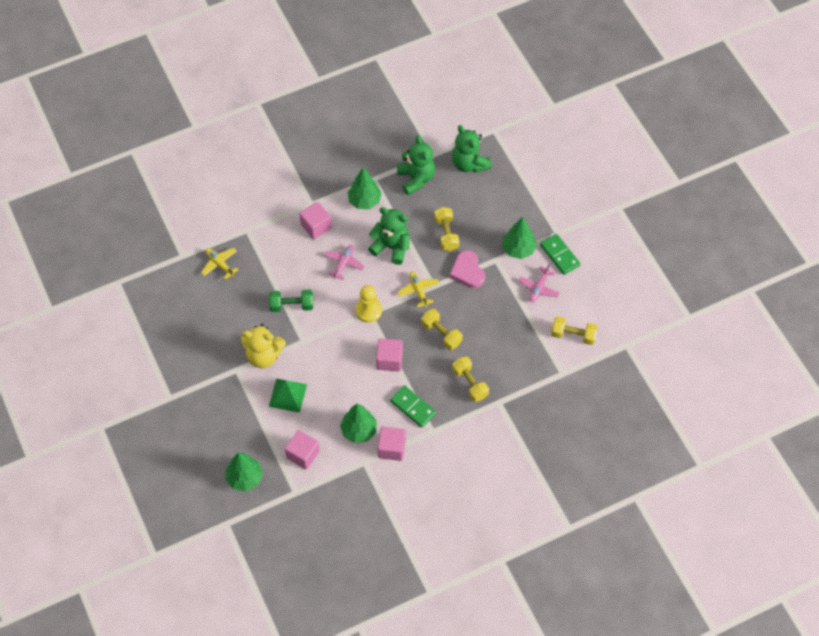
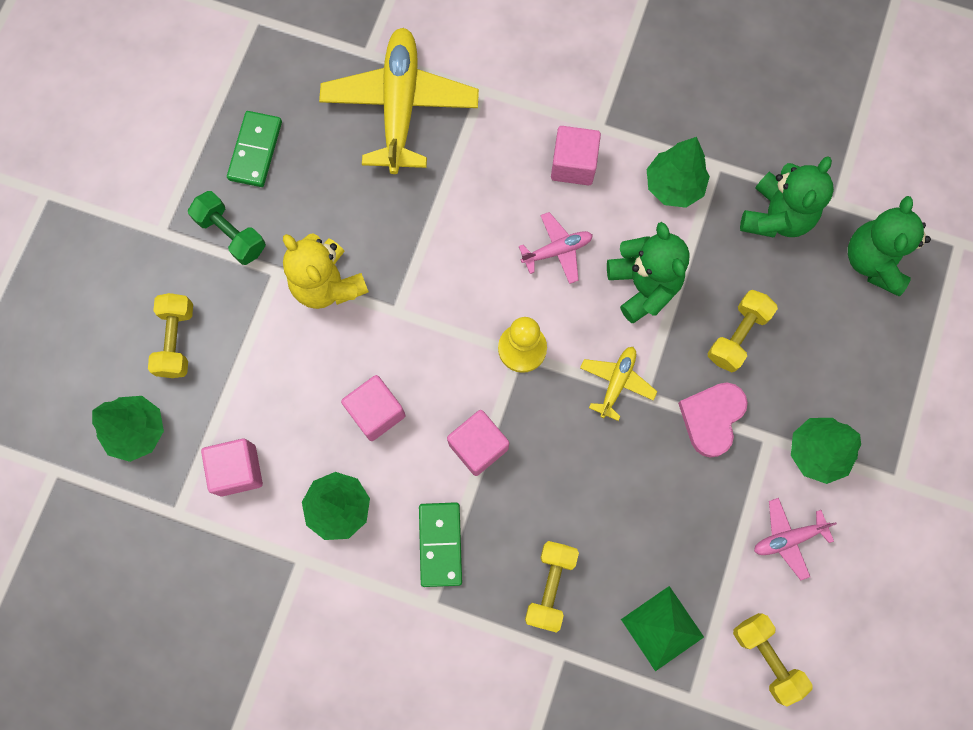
camera: 45 degrees right, 15 degrees up
(220, 264) = (400, 106): yellow plane -> yellow plane, size x2.10
(287, 395) = (302, 368): green pyramid -> green pyramid (662, 628)
(292, 305) = (432, 247): green dumbbell -> green dumbbell (231, 234)
(391, 448) = (354, 576): pink cube -> pink cube (376, 412)
(441, 334) = (584, 475): yellow dumbbell -> yellow dumbbell (176, 340)
(559, 255) = (868, 517): green domino -> green domino (255, 151)

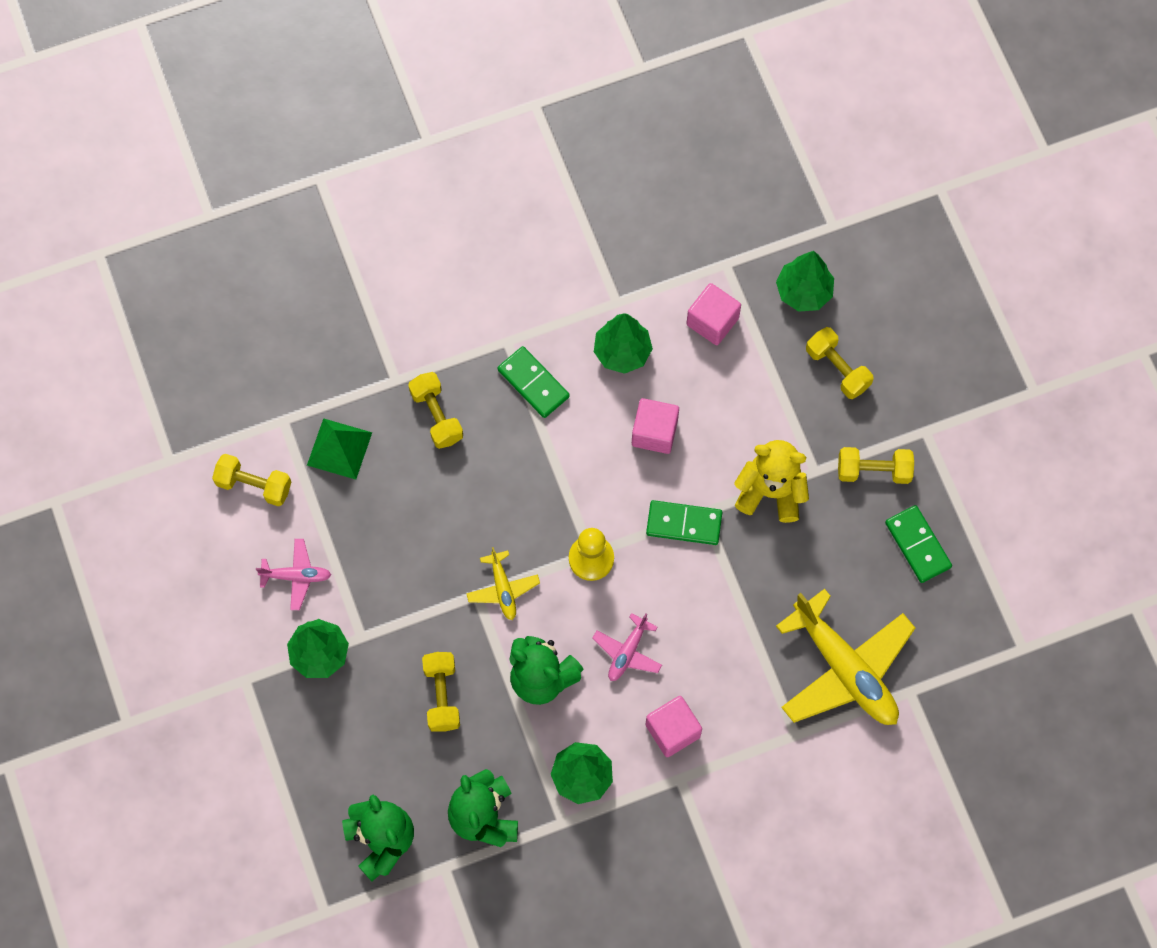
camera: 140 degrees right, 5 degrees down
(231, 234) = (873, 470): green dumbbell -> yellow dumbbell
(421, 315) = (684, 523): none -> green domino
(478, 446) = (563, 466): pink cube -> none
(712, 418) = (414, 618): pink heart -> none
(788, 538) = (296, 576): pink plane -> pink plane turned 60 degrees clockwise

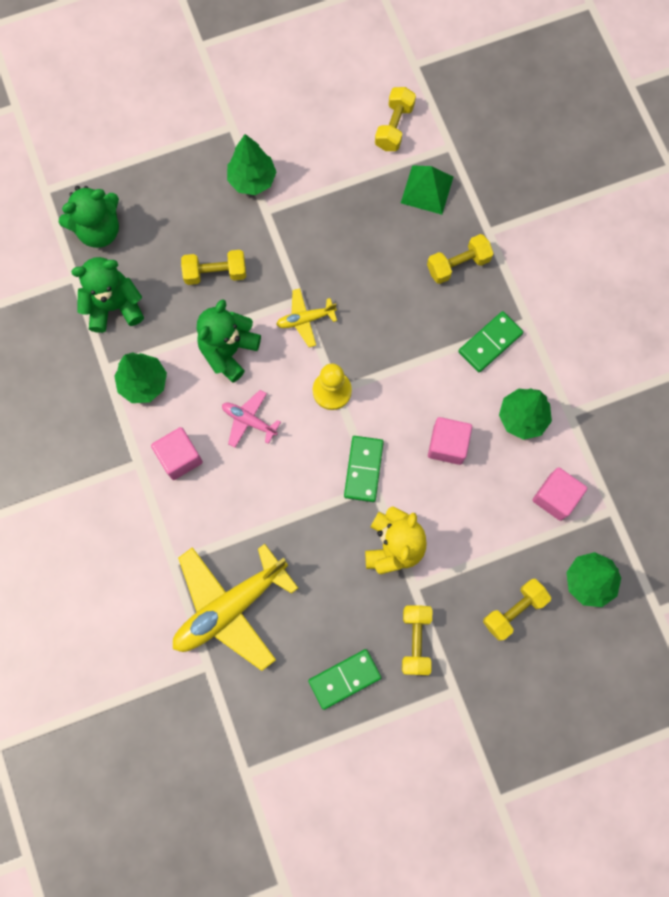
camera: 90 degrees right, 5 degrees up
(296, 576) = (317, 160): pink plane -> none

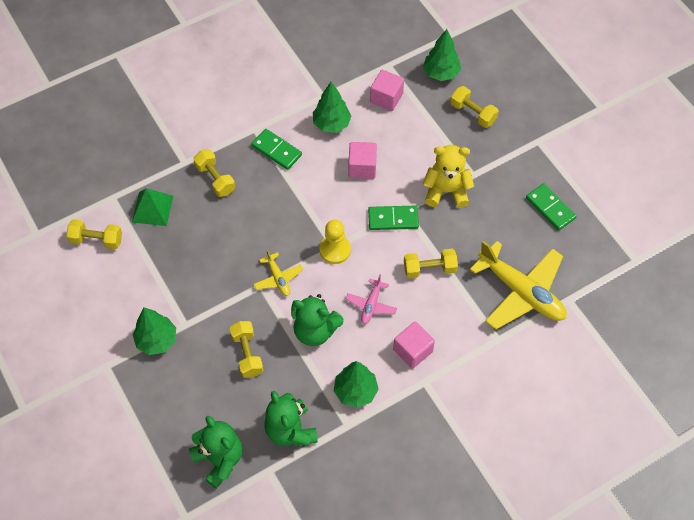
camera: 100 degrees left, 15 degrees down
(415, 640) = (510, 168): yellow dumbbell -> yellow dumbbell (429, 269)

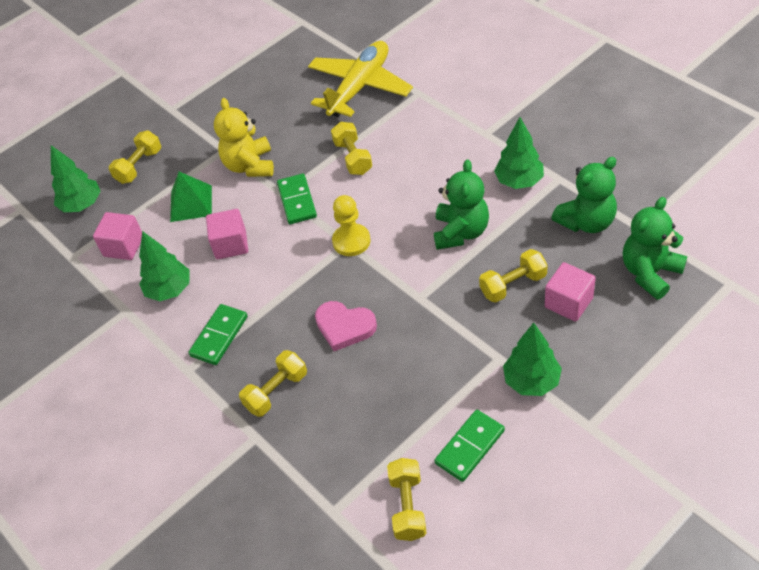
camera: 95 degrees left, 10 degrees down
(152, 208) = (339, 452): green pyramid -> green pyramid (191, 203)
(253, 230) = (344, 327): none -> pink heart
(278, 278) = (405, 283): yellow plane -> none
(371, 305) = (412, 193): pink plane -> none
(412, 350) = (454, 149): pink cube -> pink cube (568, 302)
(550, 208) = (255, 85): green domino -> green domino (470, 447)

